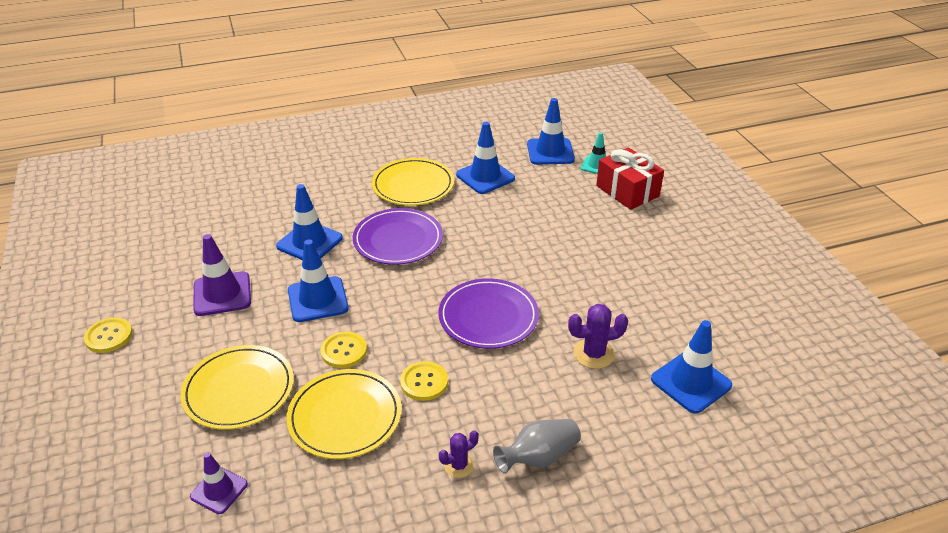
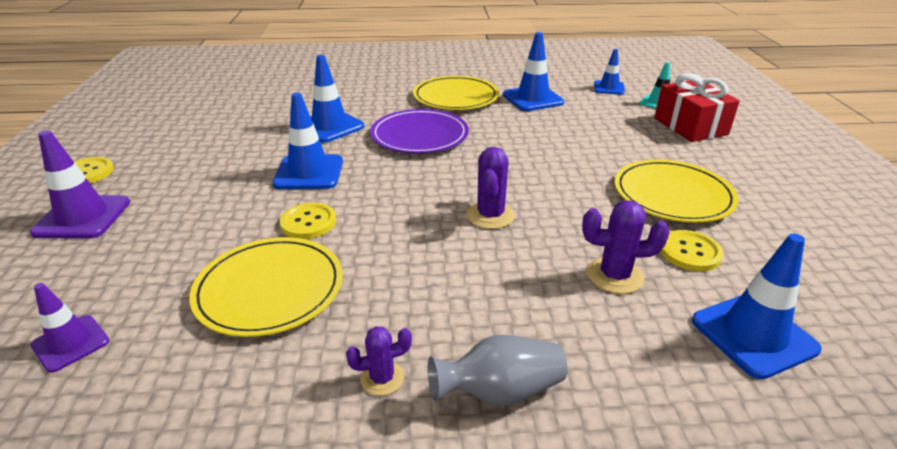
camera: 15 degrees right, 5 degrees down
(222, 294) = (218, 155): purple traffic cone -> purple traffic cone (82, 217)
(239, 390) = (172, 240): yellow plate -> yellow plate (672, 195)
(424, 382) = (383, 269): yellow button -> yellow button (689, 252)
(488, 317) = (490, 215): purple plate -> purple cactus
(550, 152) = (609, 88): blue traffic cone -> blue traffic cone, size x0.62

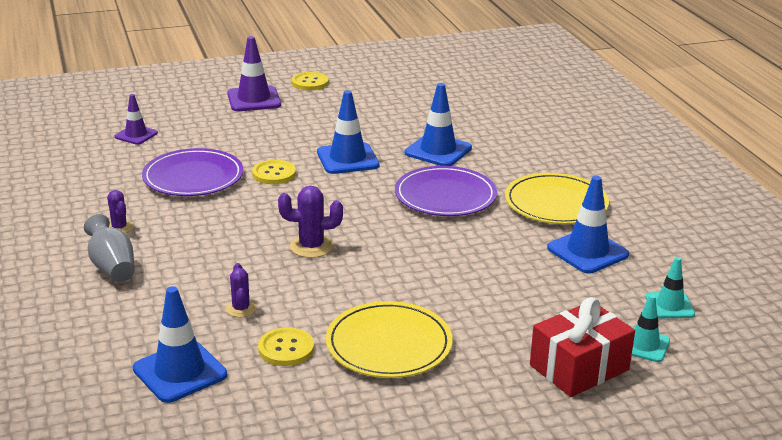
camera: 75 degrees right, 5 degrees down
(269, 289) = (193, 177): yellow plate -> purple plate
(609, 88) = (669, 306): blue traffic cone -> turquoise traffic cone
(614, 275) = (241, 309): purple cactus -> purple cactus, size x0.64

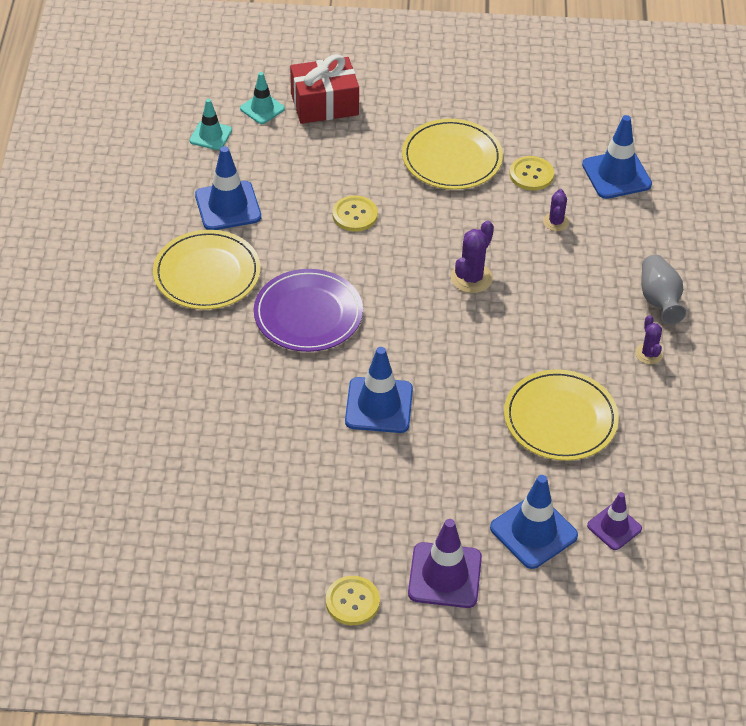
camera: 160 degrees left, 20 degrees up
(193, 177) = (560, 418): purple plate -> yellow plate
(274, 174) = (470, 400): yellow button -> yellow button (355, 215)
(311, 246) = (471, 278): purple cactus -> purple cactus turned 75 degrees counterclockwise
(438, 151) = (270, 393): blue traffic cone -> blue traffic cone (533, 532)

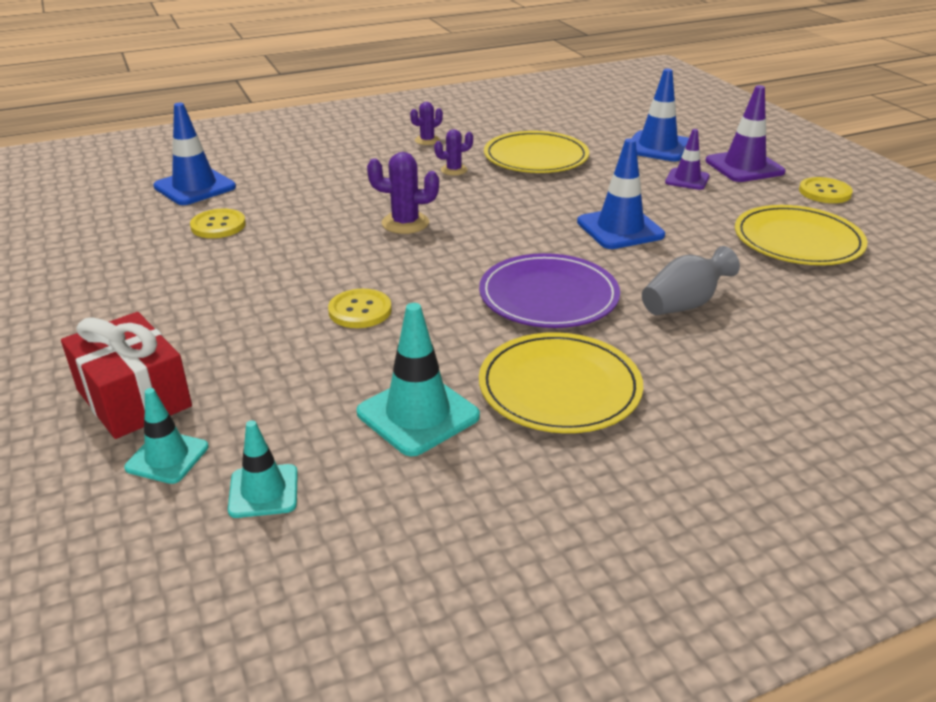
camera: 115 degrees left, 15 degrees down
(228, 206) = (418, 414): blue traffic cone -> turquoise traffic cone
(452, 158) = (213, 274): yellow plate -> yellow plate (797, 241)
(556, 222) = (288, 201): purple cactus -> purple cactus (454, 170)
(614, 527) = (613, 125): purple traffic cone -> purple traffic cone (687, 179)
(659, 300) = (359, 146): grey vase -> grey vase (684, 304)

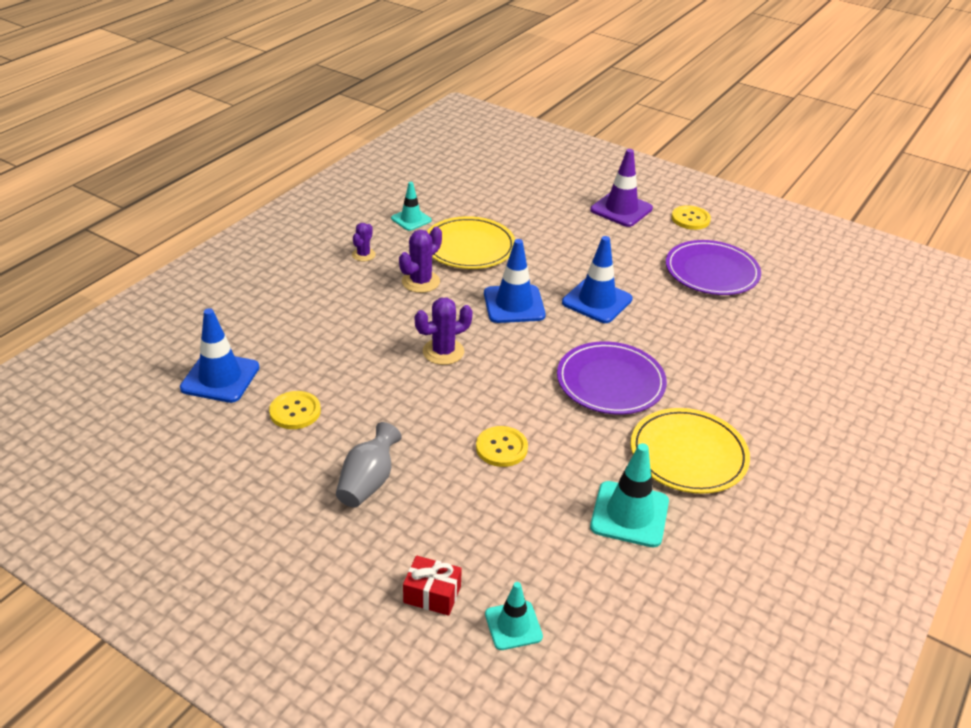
camera: 35 degrees left, 5 degrees up
(134, 398) = (432, 594): red gift -> red gift, size x0.58
(263, 491) = (601, 616): turquoise traffic cone -> turquoise traffic cone (411, 219)
(454, 170) = (420, 282): purple cactus -> purple cactus, size x1.57
(657, 147) = (546, 207): blue traffic cone -> blue traffic cone (514, 304)
(684, 304) = (695, 354): grey vase -> grey vase (368, 482)
(687, 179) = (596, 235): purple traffic cone -> none
(797, 241) = (711, 271): yellow plate -> purple plate

